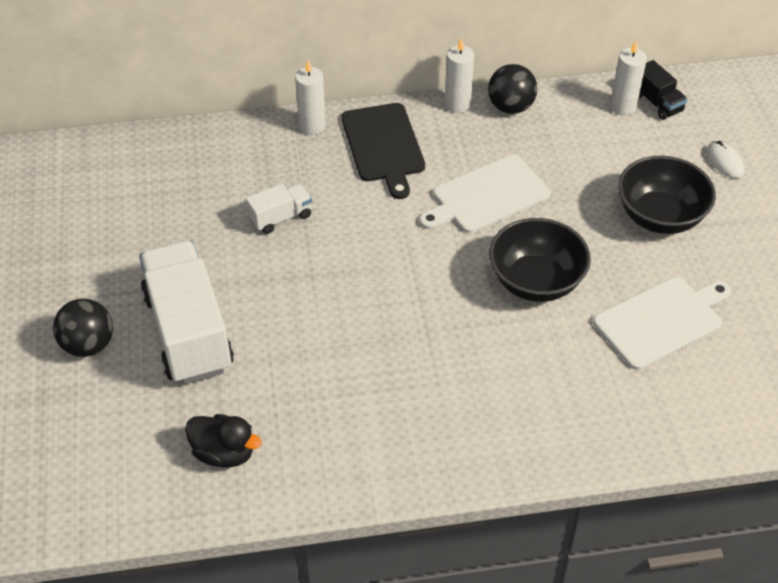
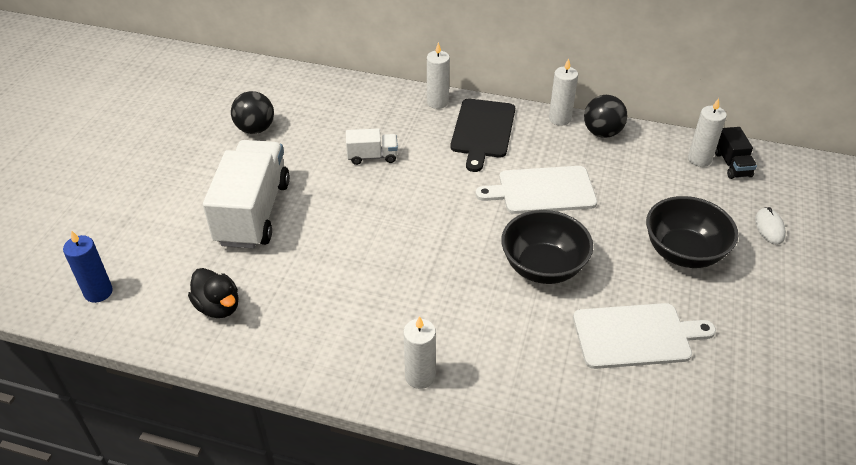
camera: 25 degrees right, 5 degrees down
(73, 490) = (98, 292): none -> blue candle
(88, 345) = (180, 198): black ball -> black ball (255, 129)
(483, 443) = (420, 376): none -> white candle

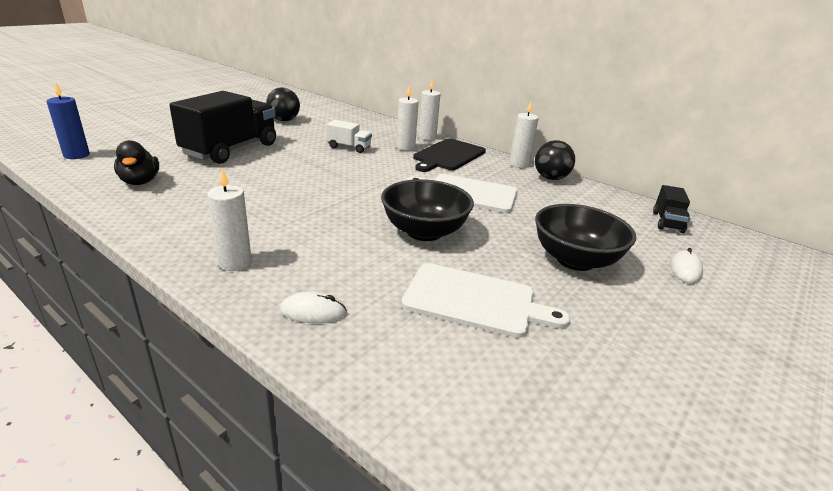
camera: 20 degrees right, 15 degrees down
(253, 212) = (231, 150): white truck -> black truck
(528, 401) = (313, 311): none -> white mouse
(699, 159) = (634, 211): white candle -> white candle (405, 147)

